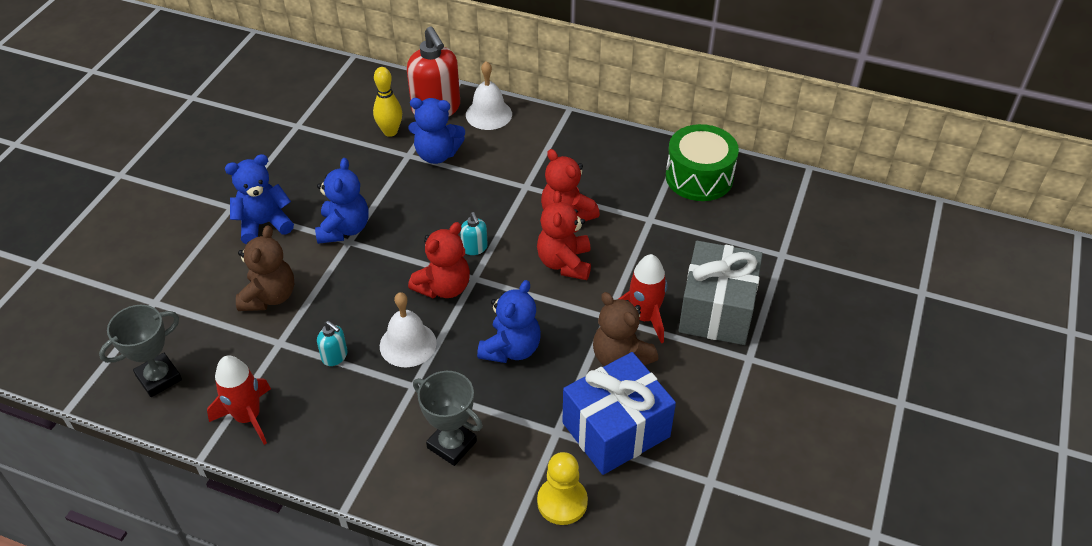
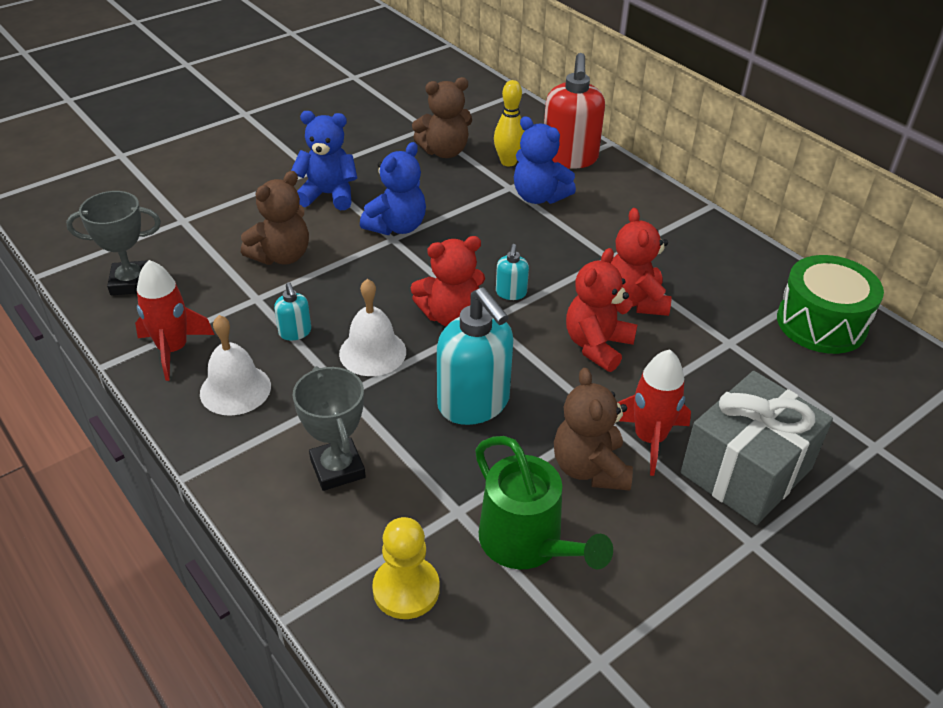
camera: 30 degrees right, 5 degrees down
(330, 143) = (444, 151): none -> brown teddy bear
(488, 114) = (620, 180): white bell -> white bell (235, 389)
(511, 349) = (474, 404): blue teddy bear -> turquoise soap dispenser
(616, 430) = (527, 543): blue gift -> green watering can

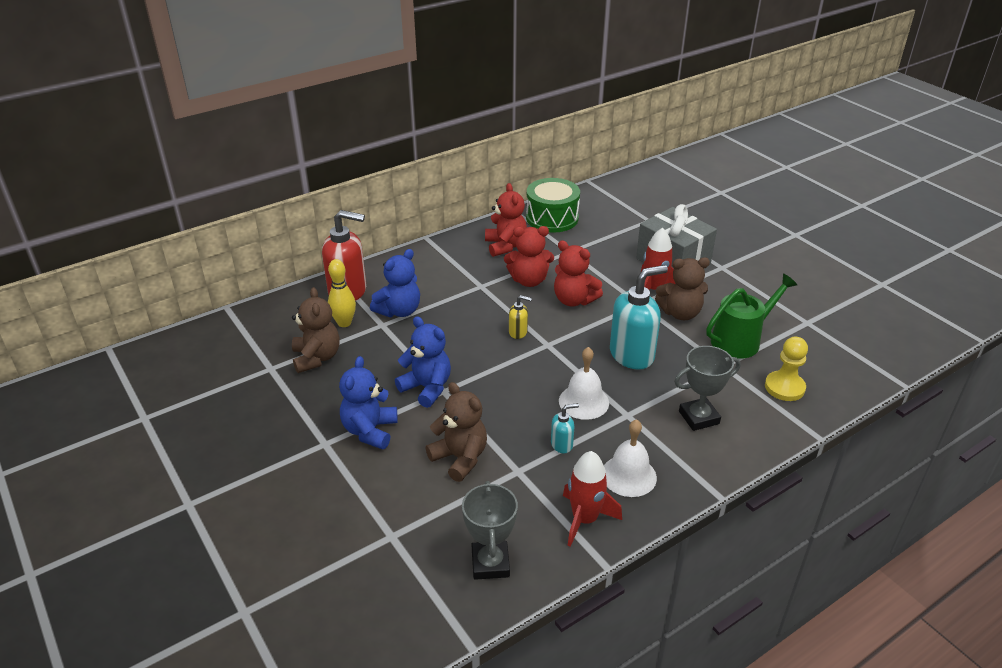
camera: 85 degrees left, 5 degrees down
(451, 316) = (543, 362): red teddy bear -> red teddy bear (505, 246)
(511, 293) = (518, 332): turquoise soap dispenser -> yellow soap dispenser

